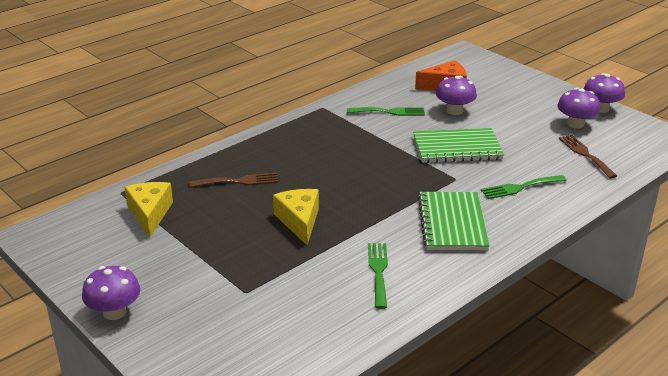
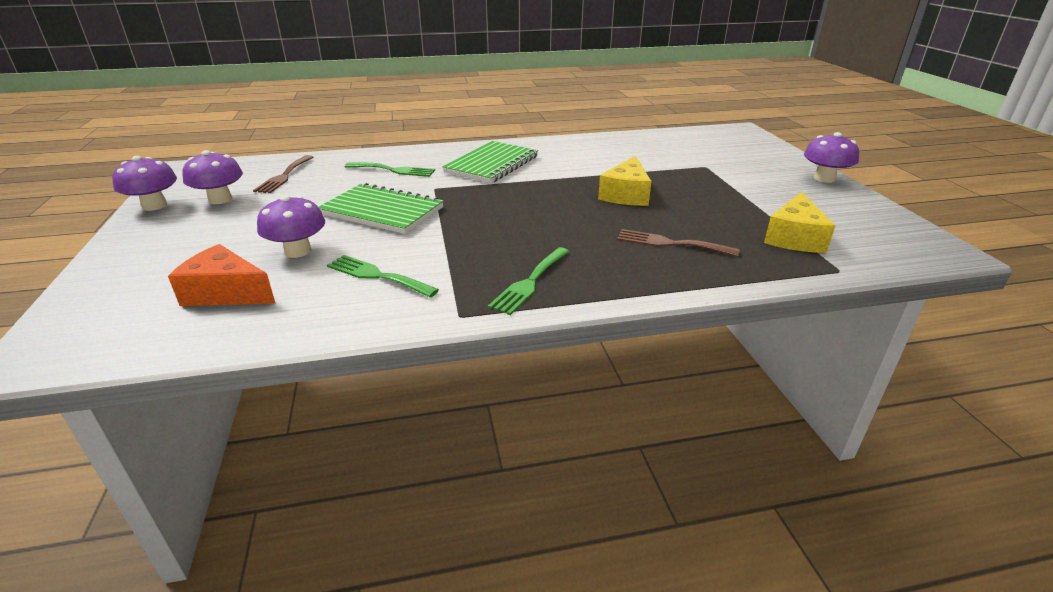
camera: 150 degrees left, 0 degrees up
(378, 271) = (588, 155): green fork -> green fork (530, 282)

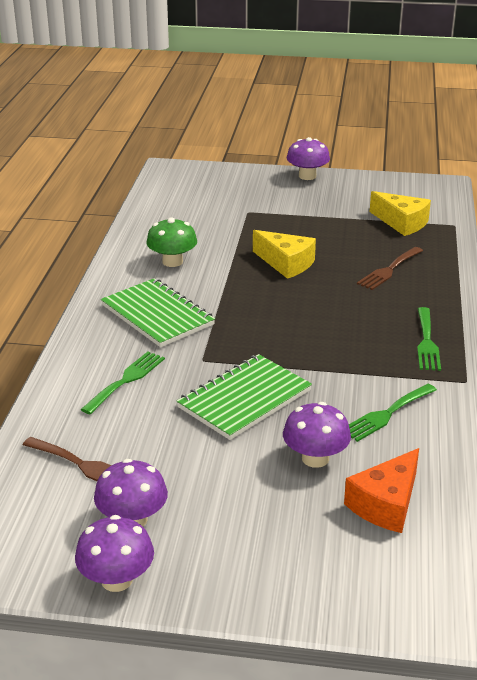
camera: 70 degrees left, 0 degrees up
(530, 282) = (427, 342): green fork -> green fork turned 45 degrees clockwise
(580, 156) = (172, 262): none -> green mushroom

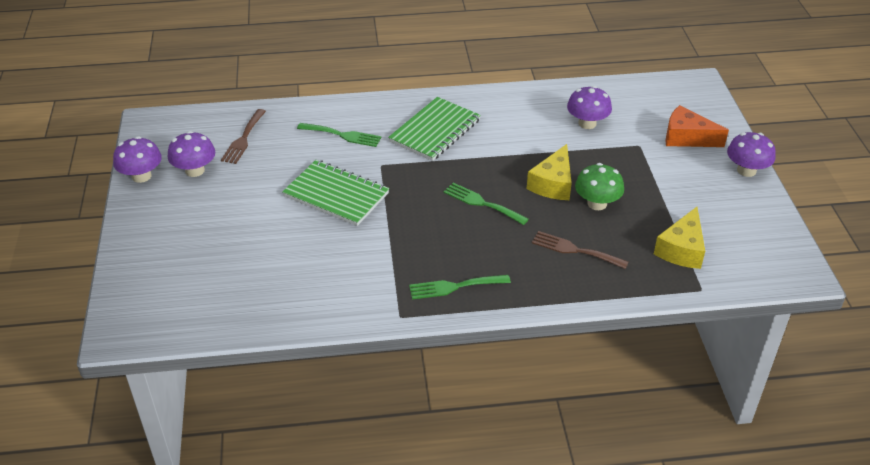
camera: 75 degrees right, 10 degrees up
(172, 262) = (522, 121): green mushroom -> green mushroom (597, 203)
(315, 458) = (273, 241): purple mushroom -> purple mushroom (587, 123)
(386, 414) = (338, 272): green fork -> green fork (481, 203)
(386, 504) = (228, 283): orange cheese -> orange cheese (687, 138)

